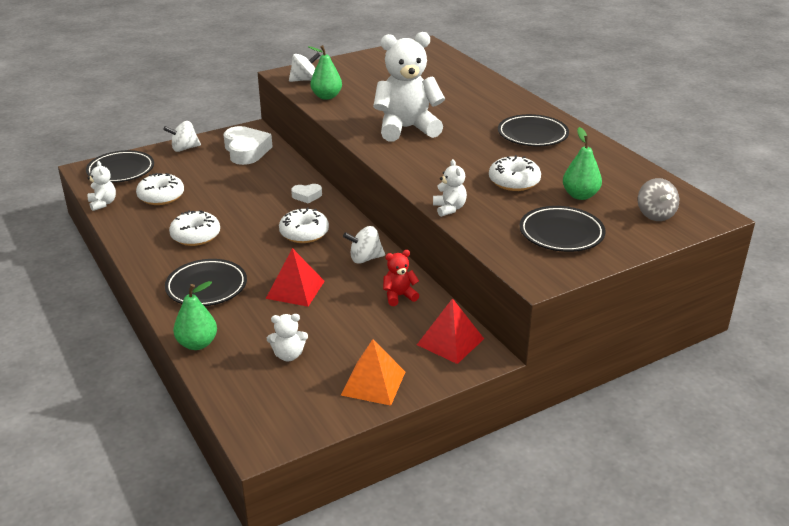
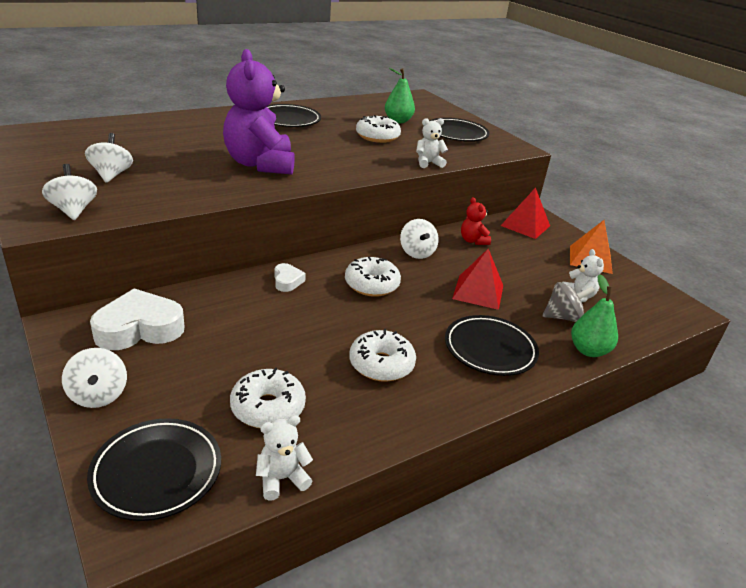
camera: 95 degrees left, 0 degrees up
(326, 96) = (146, 199): green pear -> none
(364, 82) = (111, 175): none -> white spinning top
(406, 128) = (260, 164): white teddy bear -> purple teddy bear
(655, 215) = (422, 107): grey spinning top -> grey spinning top (562, 317)

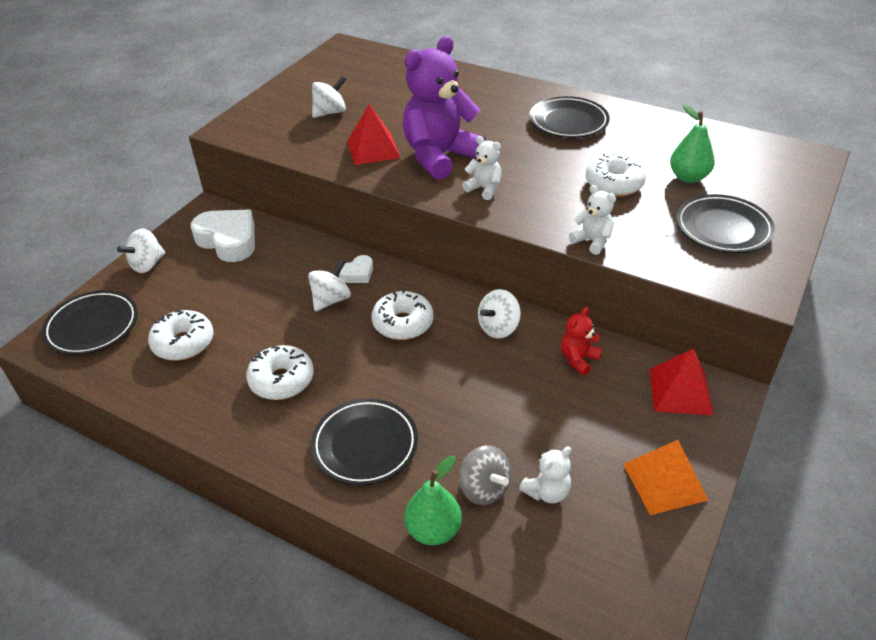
camera: 65 degrees right, 10 degrees up
(73, 210) = (259, 130): white spinning top -> white spinning top (331, 300)
(282, 479) = (115, 384): white teddy bear -> white teddy bear (484, 189)
(478, 292) = (467, 401): red pyramid -> red pyramid (373, 149)

